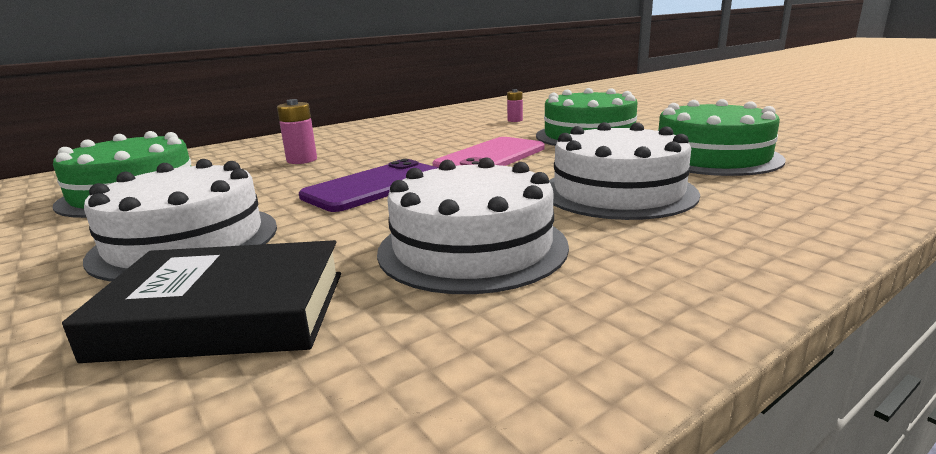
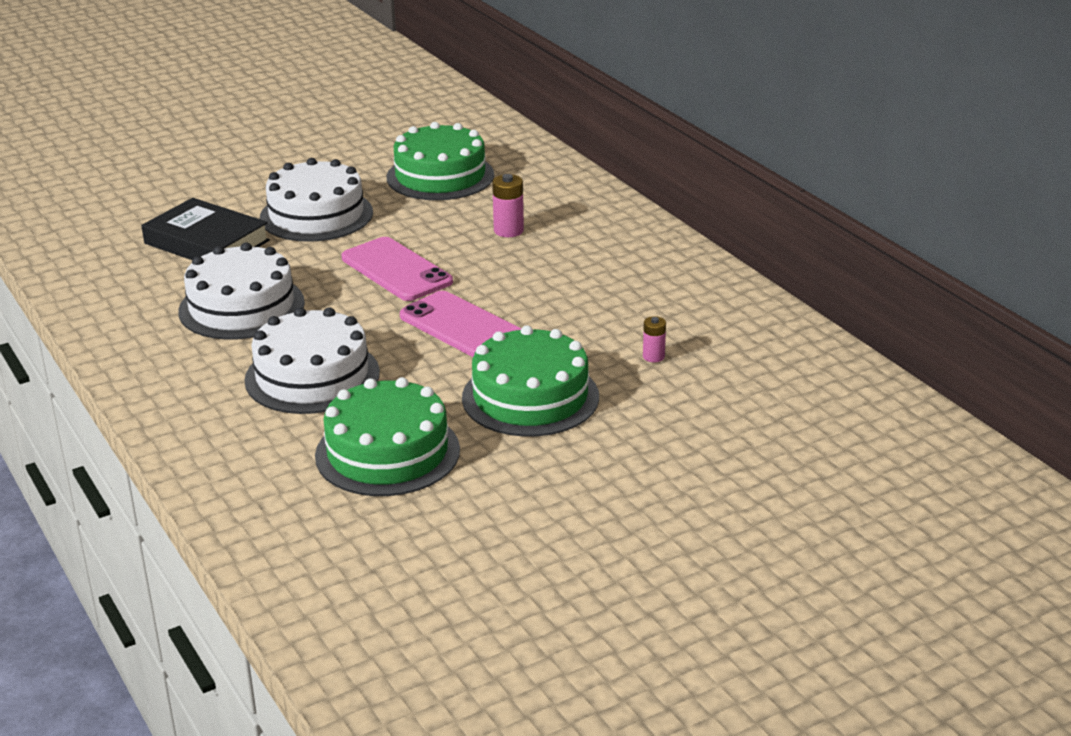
camera: 95 degrees right, 10 degrees up
(225, 313) = (206, 242): black book -> black book turned 60 degrees counterclockwise
(375, 186) = (396, 270): purple phone -> pink phone

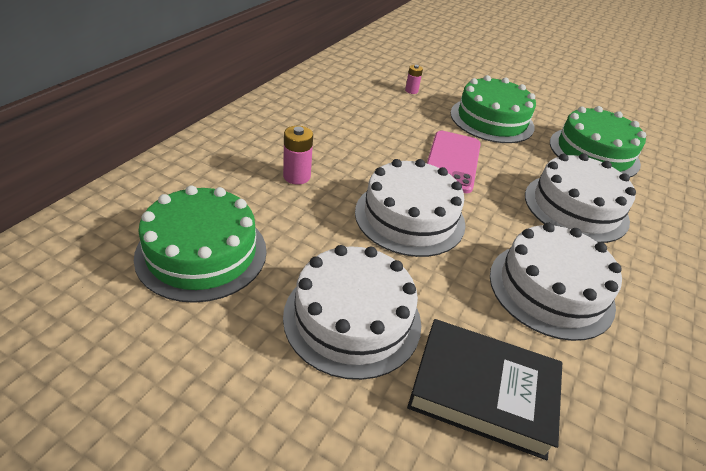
camera: 125 degrees left, 10 degrees up
(206, 242) = (482, 391): black book -> black book turned 75 degrees counterclockwise
(396, 270) = (409, 217): pink phone -> white cake

